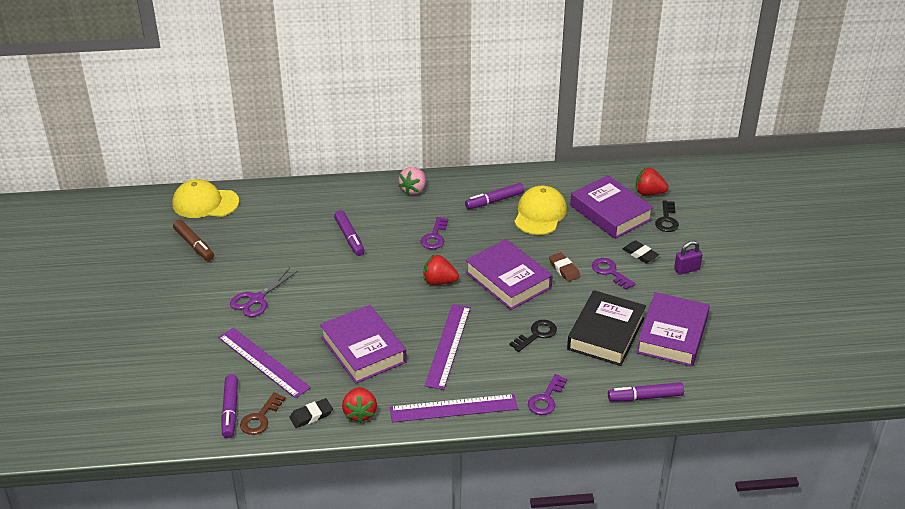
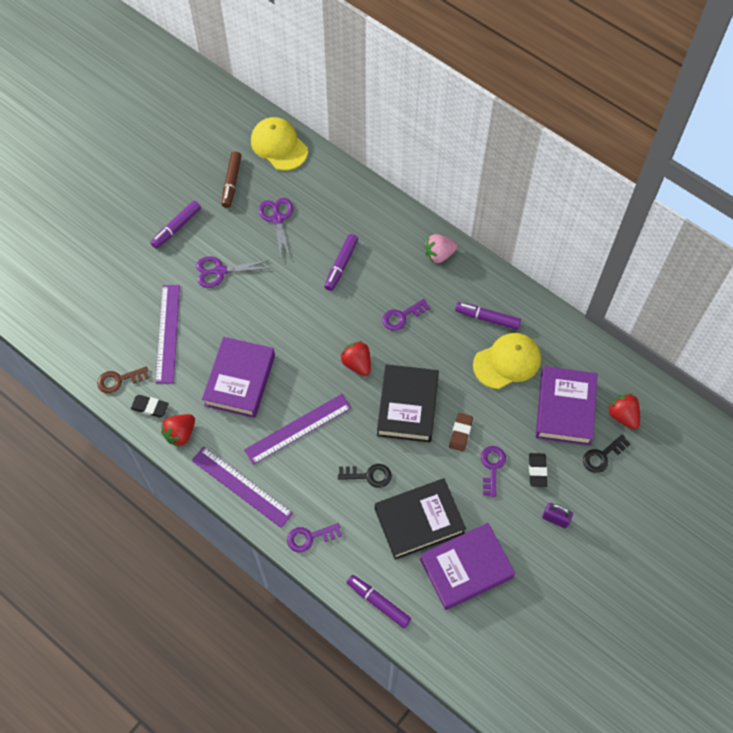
camera: 45 degrees right, 25 degrees up
(230, 411) = (108, 357): purple marker -> purple marker (176, 227)
(262, 243) = (277, 219): none -> purple scissors
(508, 280) = (407, 406): purple book -> black book

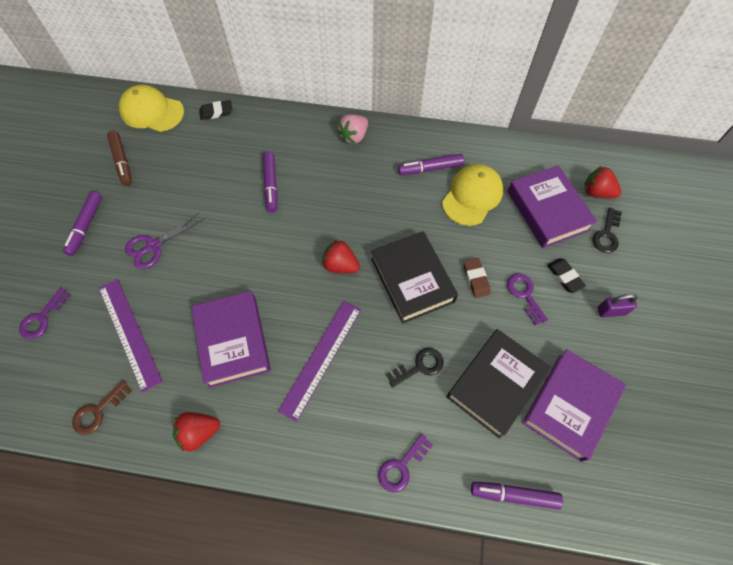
camera: 30 degrees left, 0 degrees up
(150, 407) = (149, 422): black eraser -> black eraser (216, 112)
(180, 434) = (199, 432): red strawberry -> red strawberry turned 60 degrees clockwise
(242, 486) = (298, 452): purple ruler -> none
(277, 219) = (186, 173): purple scissors -> none
(402, 316) = (355, 203): purple key -> purple key (42, 318)

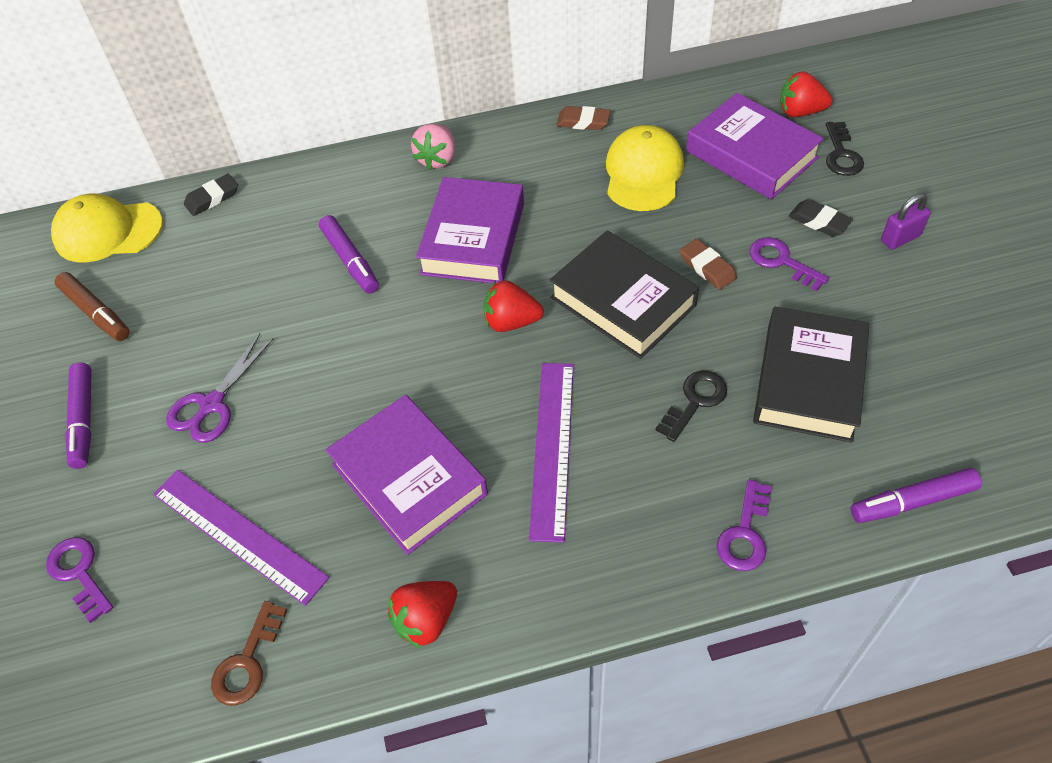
camera: 20 degrees left, 10 degrees down
(42, 318) = (79, 573): purple key -> purple key turned 135 degrees clockwise
(430, 168) = (567, 160): purple marker -> none
(454, 145) = (583, 122): none -> brown eraser
(570, 406) = (917, 366): purple book -> purple book (473, 238)

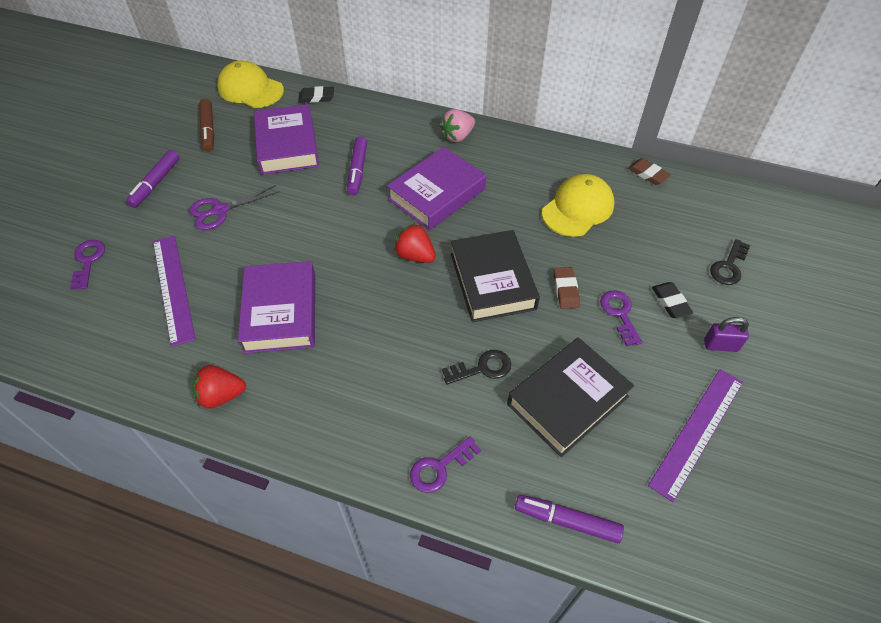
camera: 30 degrees right, 0 degrees up
(247, 662) = (120, 357): brown key -> none
(553, 447) = (373, 343): purple ruler -> purple ruler (697, 432)
(583, 122) = (567, 157): brown eraser -> brown eraser (648, 174)
(751, 154) = (662, 234): purple book -> purple book (287, 145)
(800, 112) = (724, 223): red strawberry -> none

